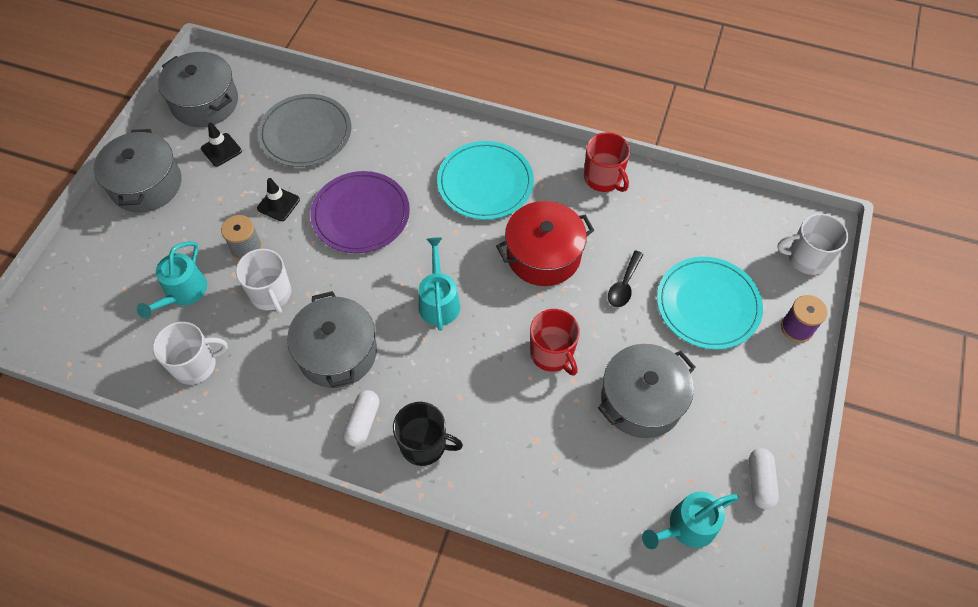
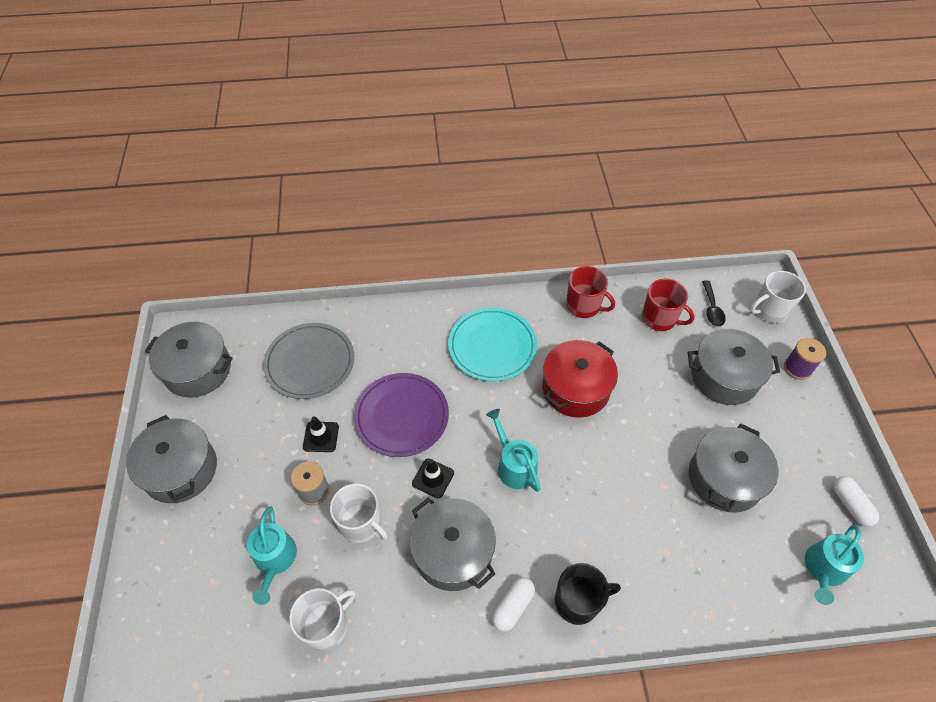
camera: 25 degrees left, 5 degrees down
(221, 150) = (238, 408): black traffic cone -> black traffic cone (433, 478)
(363, 422) = (513, 607): white capsule -> white capsule turned 45 degrees clockwise
(552, 354) = (633, 470): red mug -> red mug (659, 318)
(624, 285) = (653, 388): black spoon -> black spoon (711, 309)
(708, 305) = (724, 377): turquoise plate -> grey pot

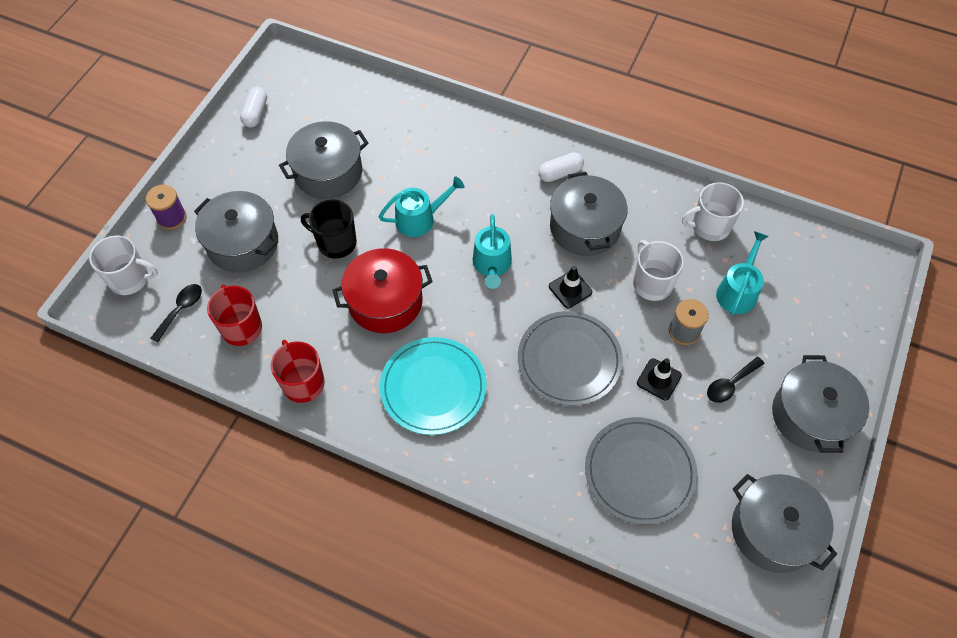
camera: 150 degrees left, 5 degrees up
(258, 462) = (730, 384): none -> black spoon
(401, 416) = (569, 360): purple plate -> grey plate
(578, 601) = (510, 154): black mug -> black mug (336, 242)
(824, 569) = (320, 91): turquoise watering can -> turquoise watering can (419, 219)

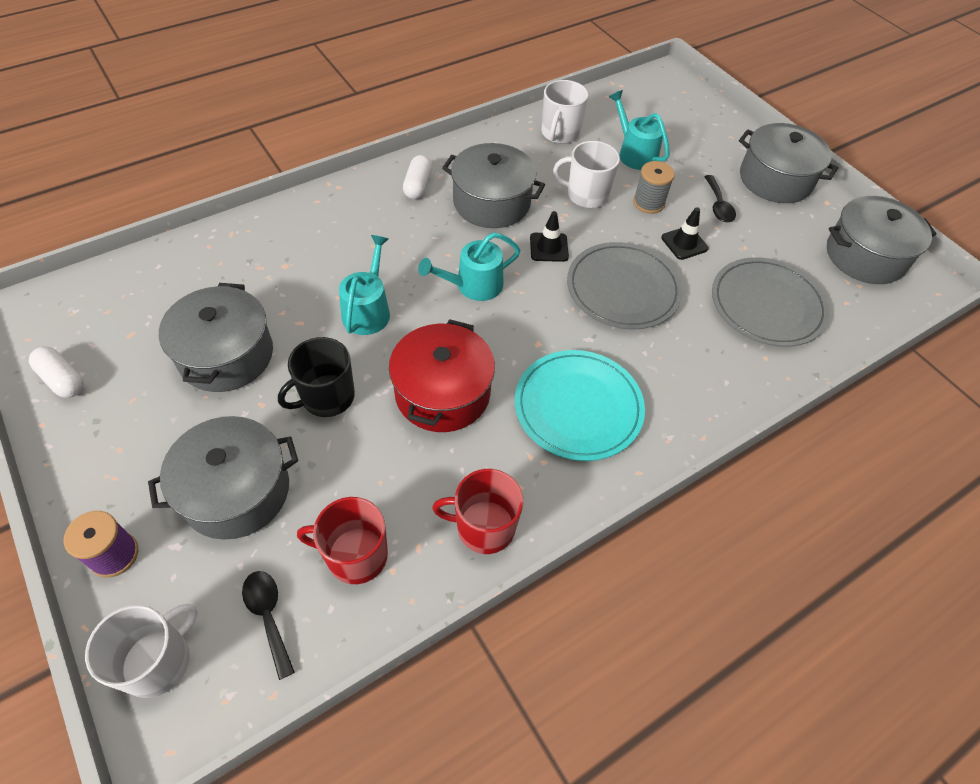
camera: 60 degrees left, 5 degrees down
(492, 265) = (474, 285): turquoise watering can -> turquoise watering can turned 120 degrees clockwise

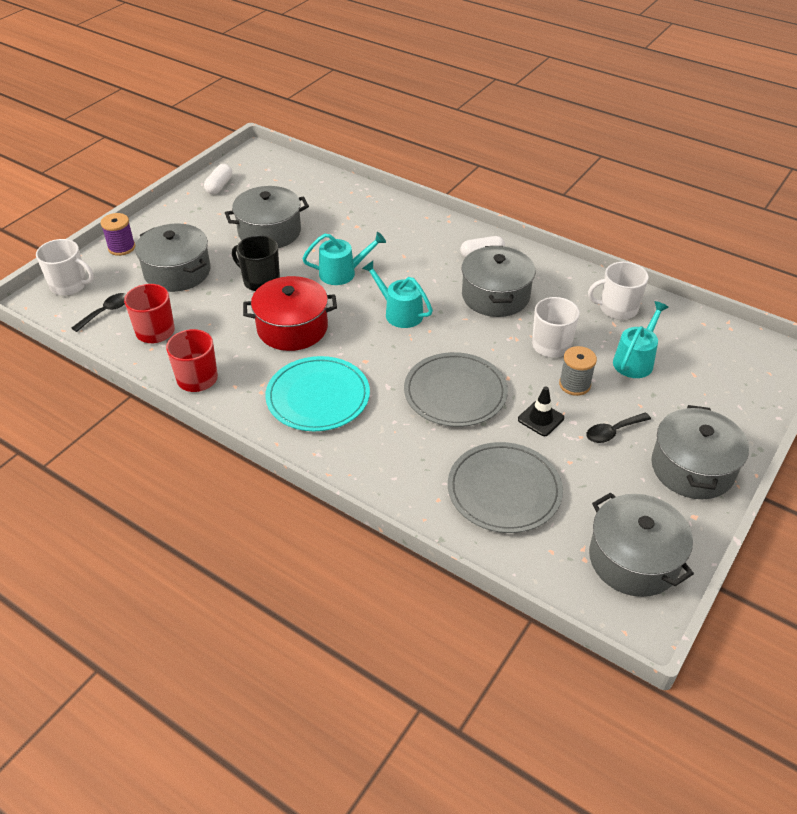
camera: 70 degrees right, 10 degrees down
(549, 247) = (470, 339): black traffic cone -> none

